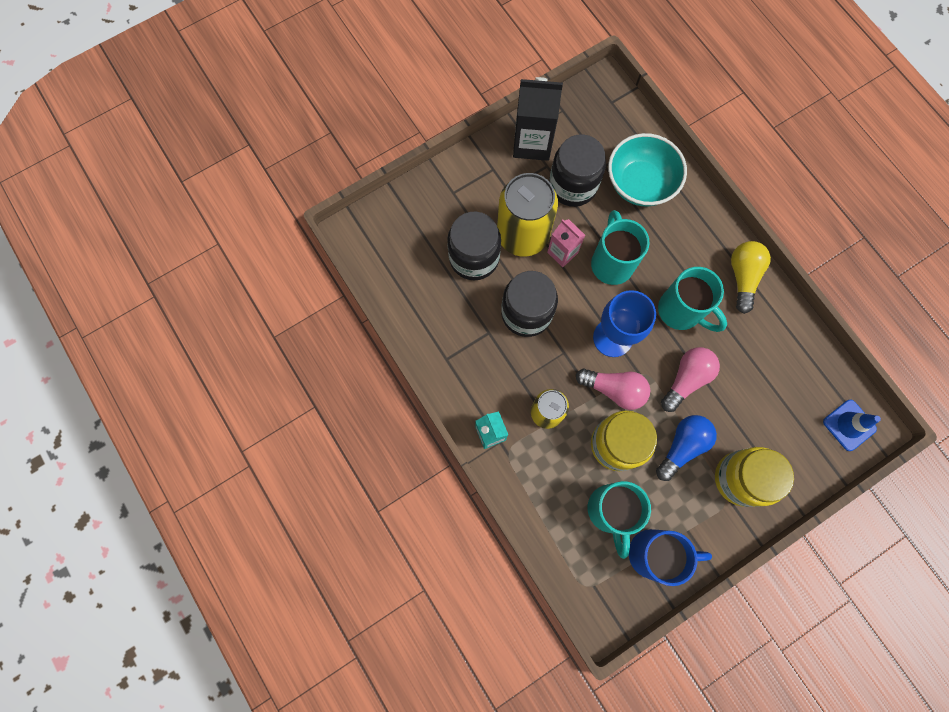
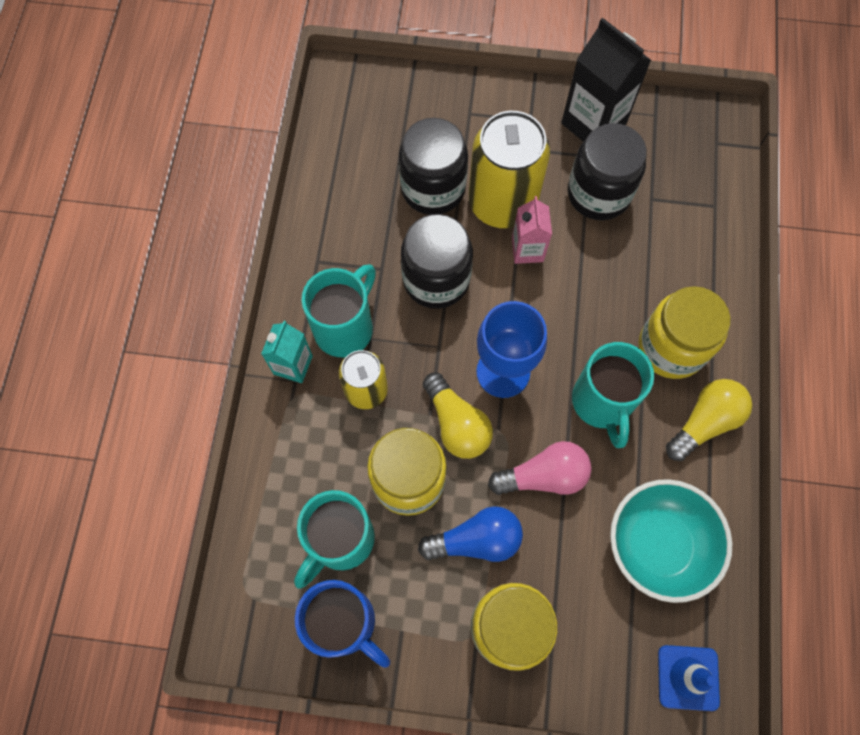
camera: 40 degrees right, 5 degrees down
(611, 262) = (570, 298): turquoise mug -> turquoise mug (345, 328)
(614, 389) = (456, 424): pink light bulb -> yellow light bulb
(640, 183) = (674, 243): turquoise bowl -> turquoise bowl (658, 544)
(690, 248) = (671, 347): none -> yellow jar

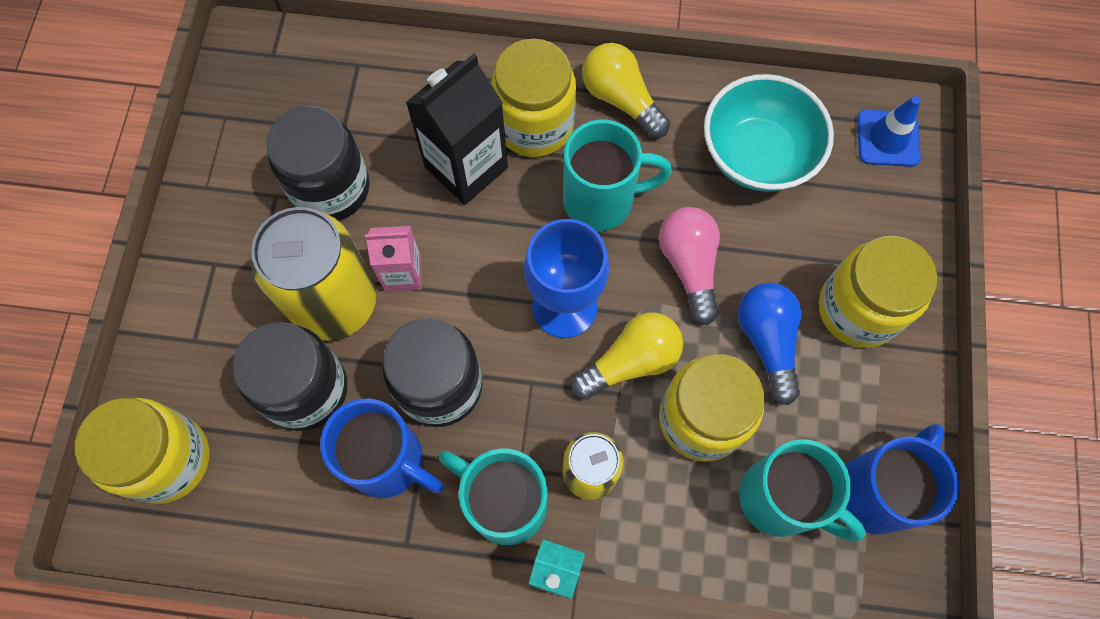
camera: 90 degrees left, 0 degrees up
(378, 247) = (388, 462): none -> blue mug
(382, 107) = (167, 459): none -> yellow jar
(593, 123) = (229, 188): black carton -> black carton (466, 167)

